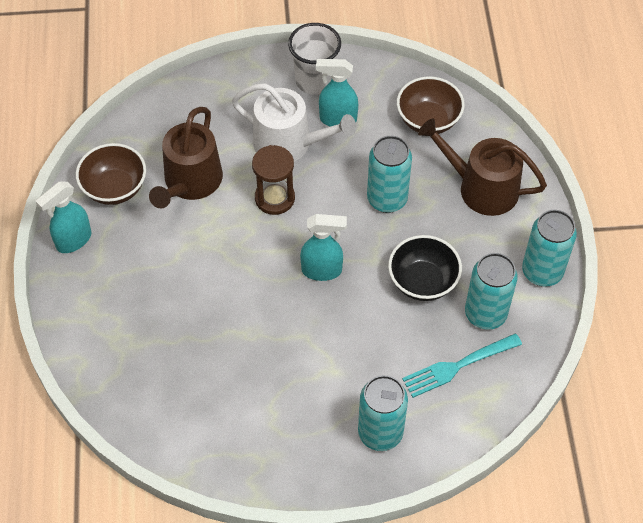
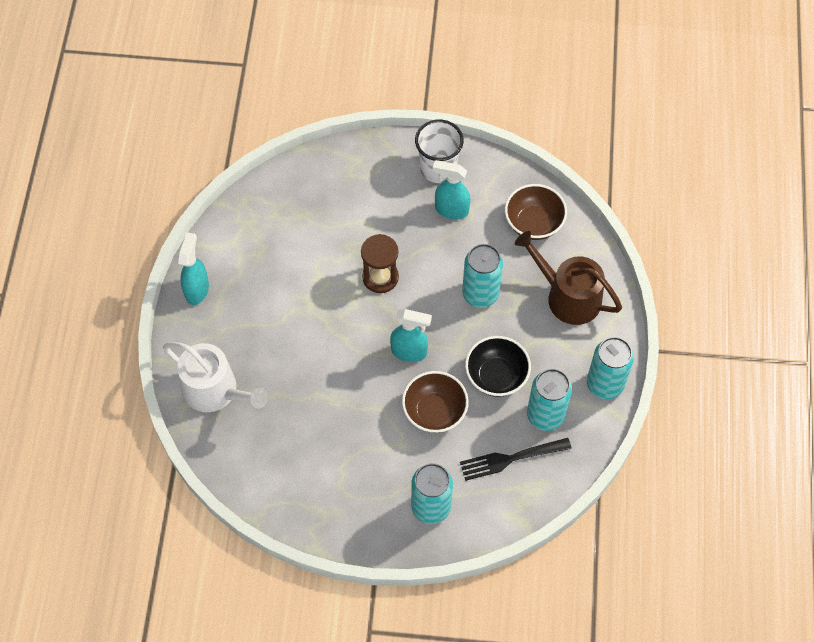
camera: 10 degrees right, 5 degrees up
(73, 241) = (197, 289): turquoise spray bottle -> turquoise spray bottle turned 135 degrees clockwise
(115, 188) = (241, 245): brown bowl -> brown bowl (434, 411)
(190, 182) = (308, 250): brown watering can -> none
(289, 143) = (403, 227): white watering can -> white watering can (215, 391)
(458, 365) = (511, 458): turquoise fork -> black fork

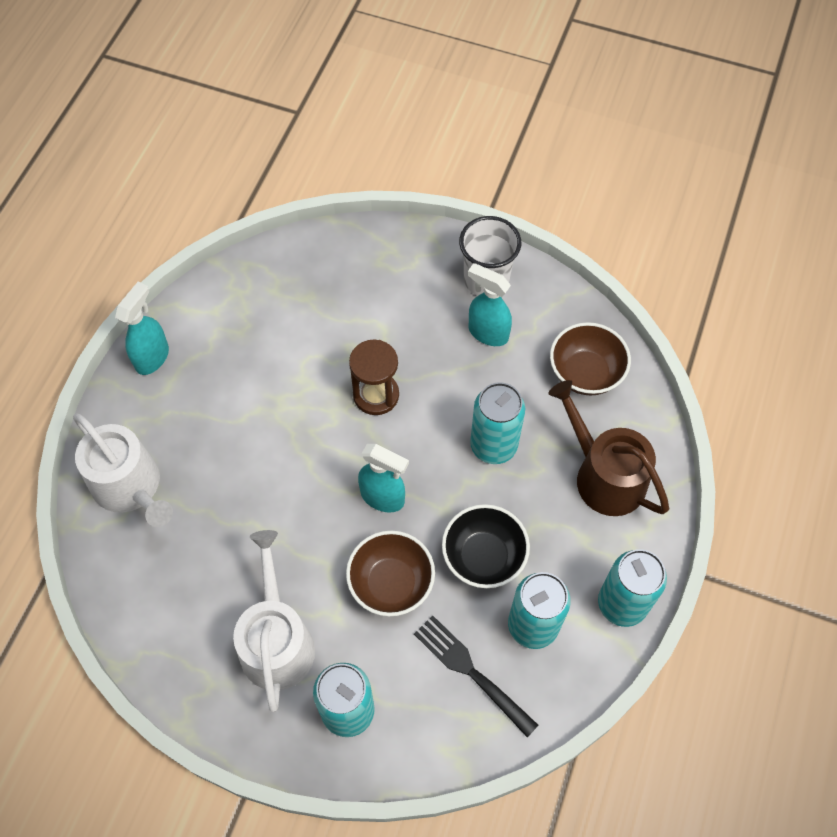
camera: 15 degrees right, 0 degrees up
(363, 472) = (276, 641): none -> white watering can
(511, 458) = (472, 672): black fork -> black fork turned 45 degrees clockwise

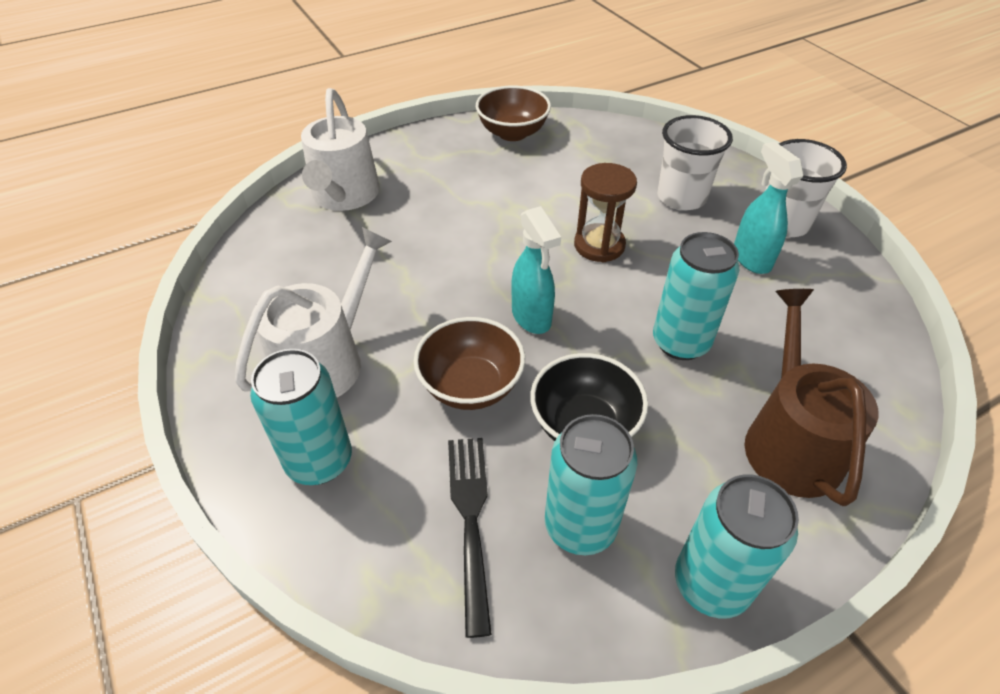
camera: 40 degrees right, 15 degrees down
(152, 357) = (447, 136): turquoise spray bottle -> none
(398, 301) = (681, 197): none -> white cup
(585, 373) = (837, 342): brown bowl -> brown bowl (512, 133)

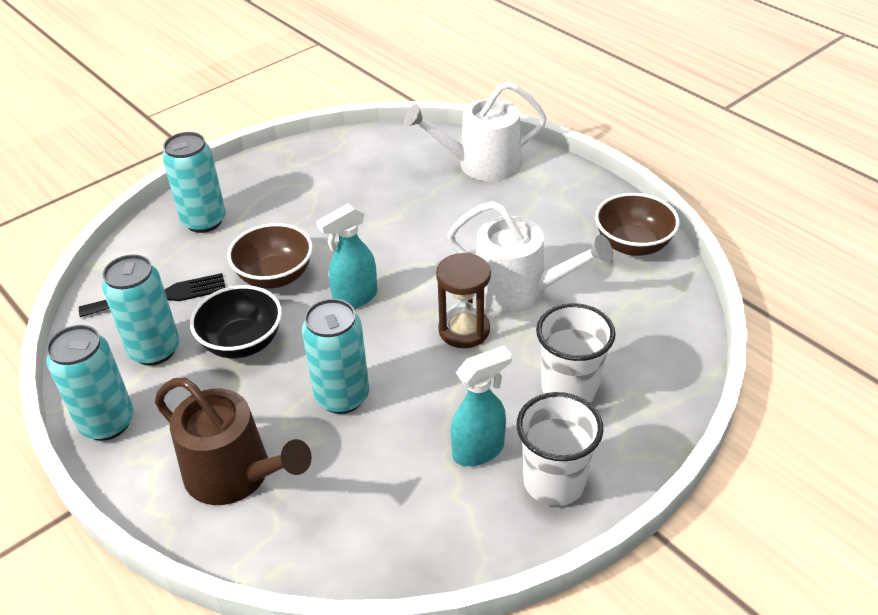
camera: 80 degrees right, 5 degrees down
(326, 360) = (290, 202): white watering can -> white watering can (519, 290)
(789, 441) = (235, 474): brown watering can -> brown watering can turned 45 degrees clockwise

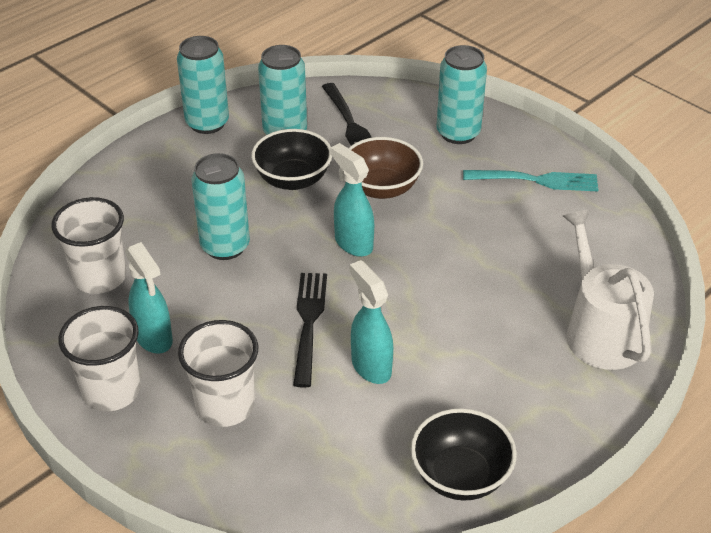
camera: 85 degrees right, 0 degrees up
(235, 474) = (148, 195): brown watering can -> none
(290, 180) = (535, 180): none -> turquoise fork
(377, 510) = (100, 277): none -> white cup
(464, 330) = (309, 324): brown hourglass -> black fork
(519, 290) = (370, 366): white watering can -> turquoise spray bottle
(633, 245) = (460, 476): brown bowl -> black bowl

